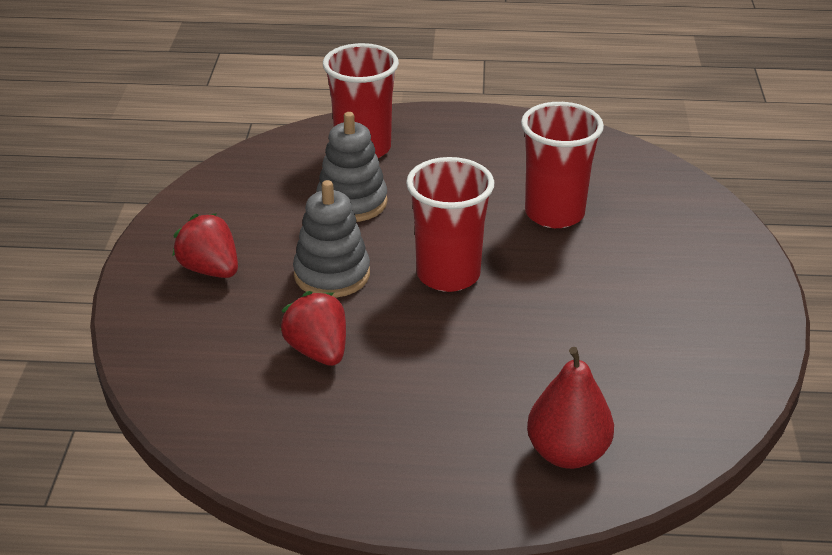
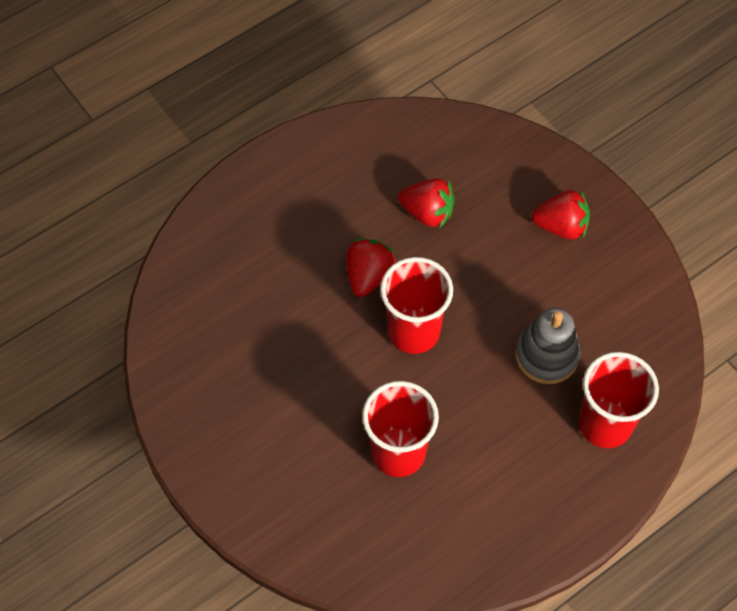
camera: 140 degrees right, 25 degrees up
(332, 274) = (485, 277): grey stacking toy -> none
(442, 336) = (368, 275): none -> red strawberry
(567, 453) = (228, 241): red pear -> none

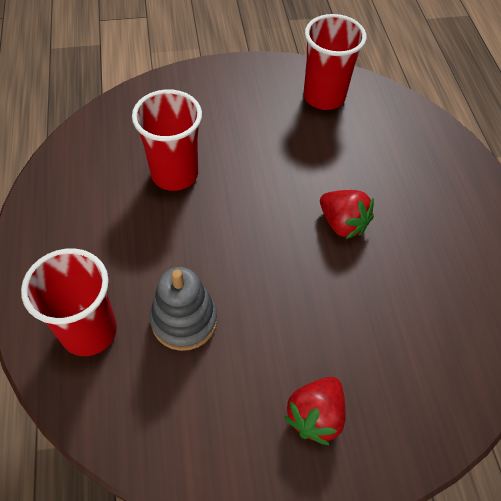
camera: 115 degrees right, 5 degrees down
(413, 331) = (270, 231): red cup -> red cup (324, 97)
(427, 213) = (388, 299): red strawberry -> none

